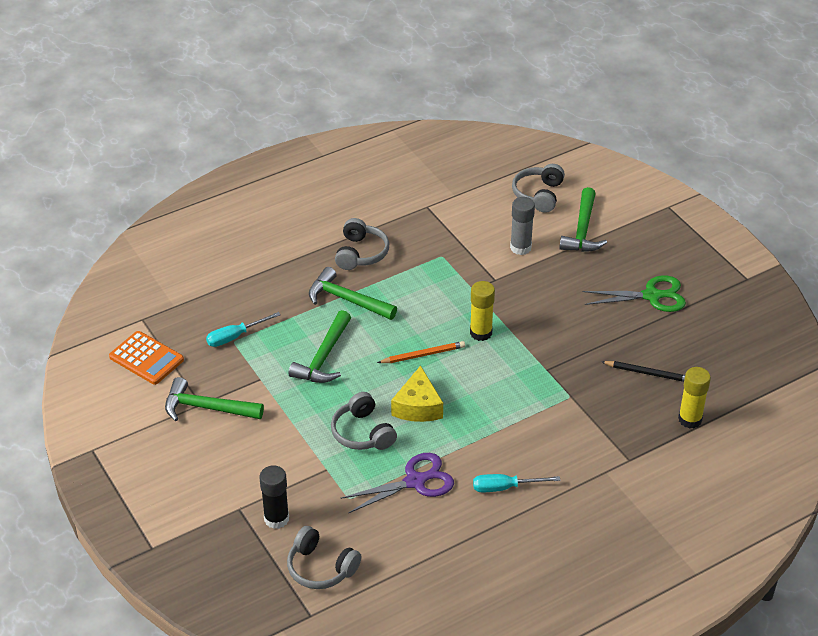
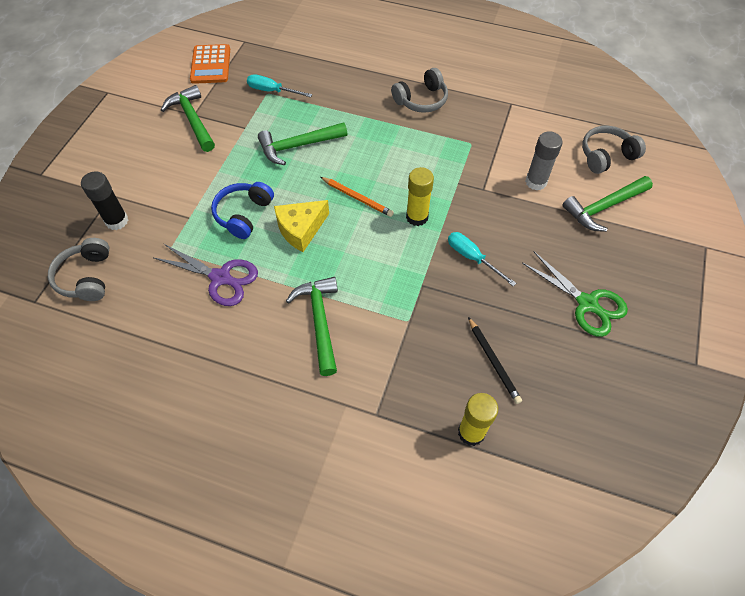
camera: 50 degrees right, 15 degrees up
(347, 299) = (367, 122): green hammer -> green hammer (319, 321)
(362, 433) = (243, 214): grey headphones -> blue headphones
(505, 487) = (264, 341): turquoise screwdriver -> turquoise screwdriver (472, 258)

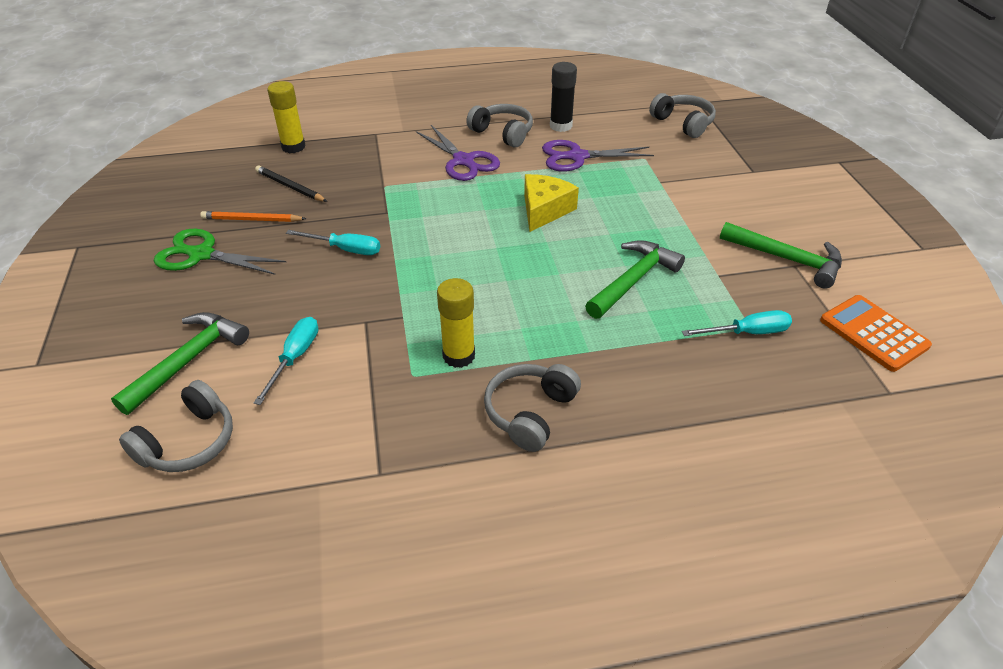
camera: 150 degrees right, 15 degrees down
(117, 221) = (717, 158): black glue stick -> black glue stick (561, 126)
(243, 214) = (613, 201): blue headphones -> none
(254, 347) = (502, 133): none -> grey headphones
(319, 321) = (464, 161): green hammer -> purple scissors
(357, 198) = (512, 256): orange pencil -> orange pencil (252, 220)
(417, 217) = (430, 263): yellow glue stick -> yellow glue stick (458, 356)
(536, 182) = (295, 357): grey glue stick -> turquoise screwdriver

